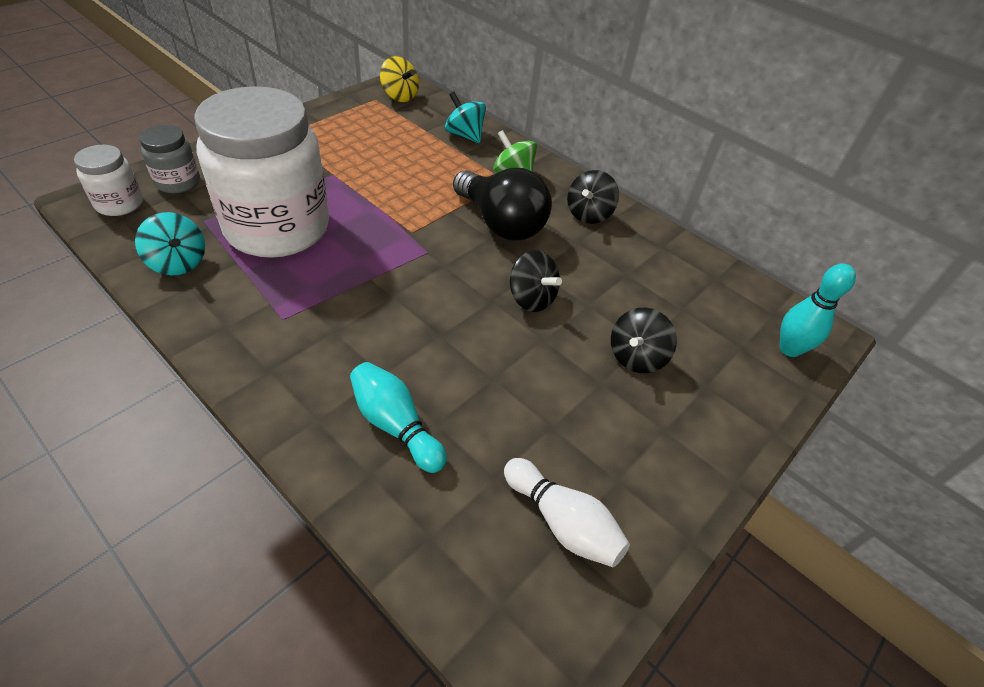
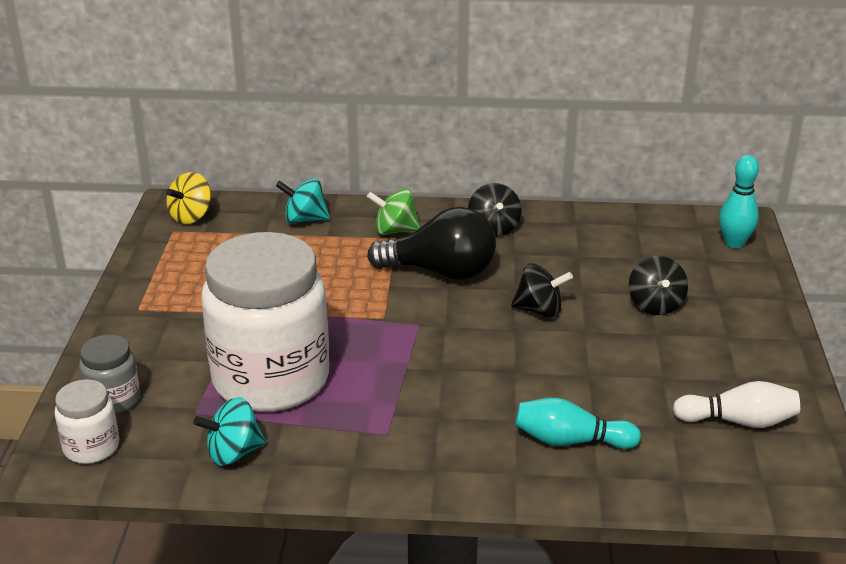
camera: 35 degrees left, 15 degrees down
(178, 263) = (233, 453): turquoise spinning top -> turquoise spinning top turned 150 degrees clockwise
(399, 96) = (191, 216): yellow spinning top -> yellow spinning top turned 120 degrees clockwise

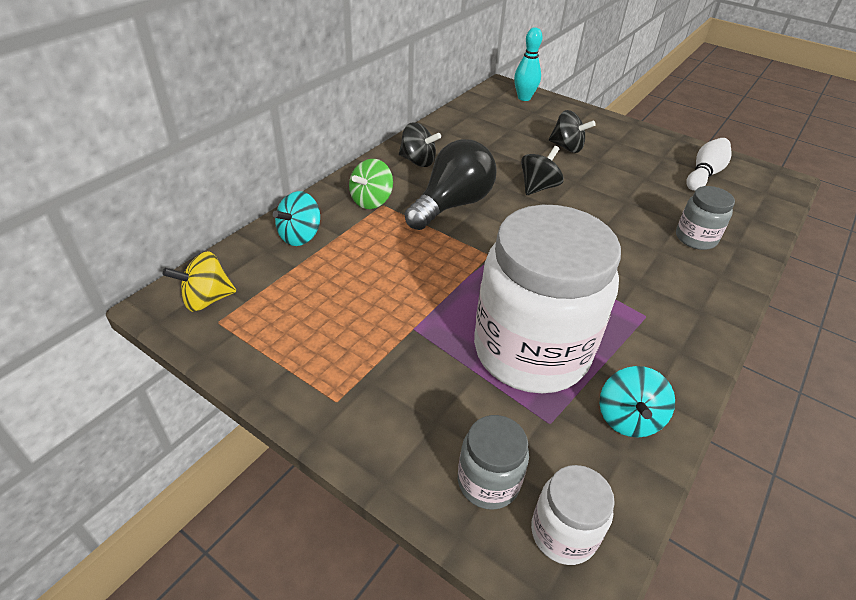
camera: 60 degrees left, 10 degrees up
(191, 216) = (207, 299): yellow spinning top -> yellow spinning top turned 90 degrees clockwise
(570, 441) = (695, 238): turquoise bowling pin -> grey jar

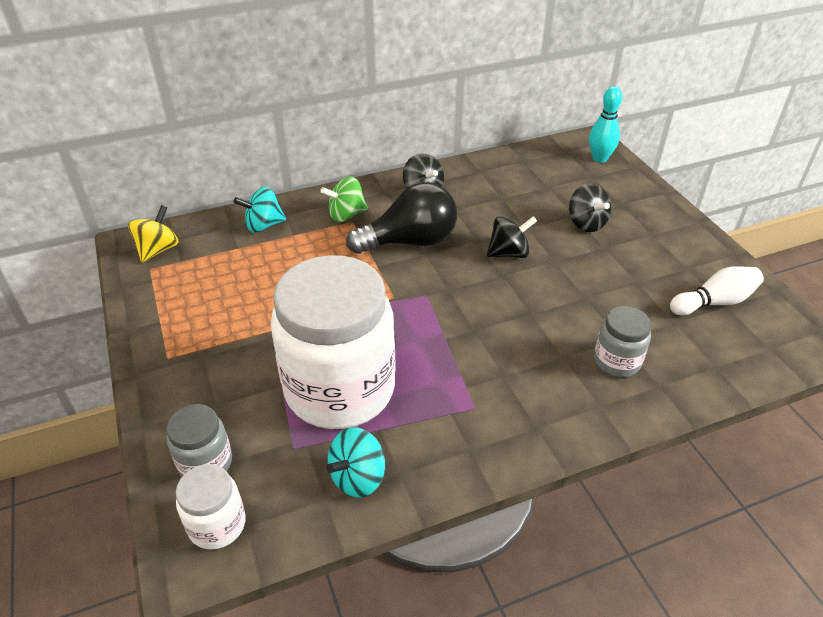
camera: 35 degrees right, 0 degrees up
(207, 299) = (158, 250): yellow spinning top -> yellow spinning top turned 105 degrees clockwise

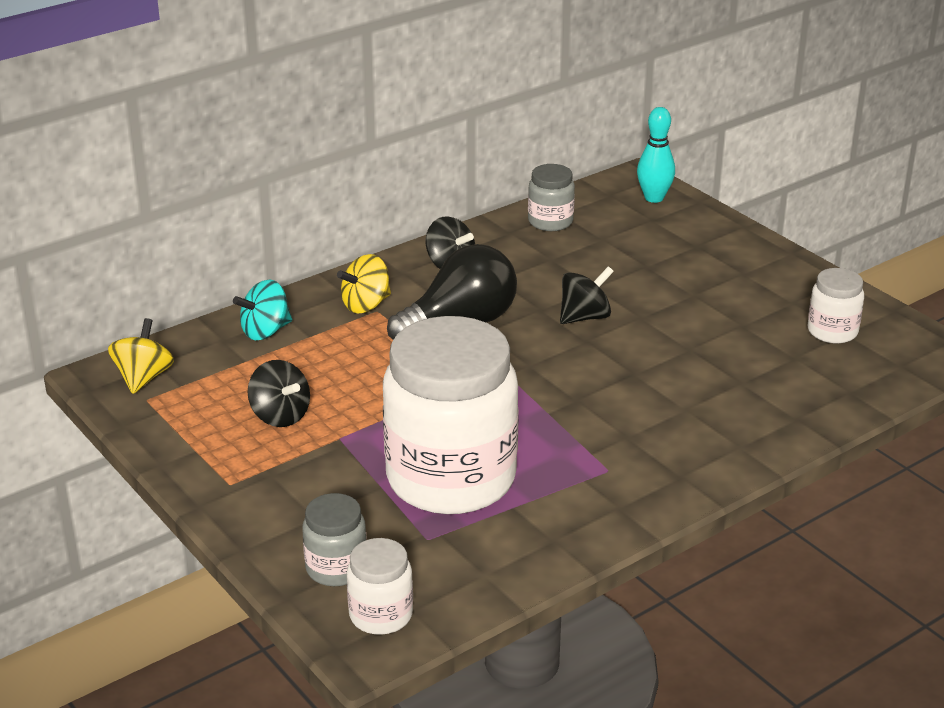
camera: 15 degrees left, 10 degrees down
(346, 215) = (366, 305): green spinning top -> yellow spinning top
(358, 477) = (511, 550): turquoise spinning top -> none
(586, 223) = (663, 272): black spinning top -> black spinning top (280, 415)
(616, 361) = (745, 403): grey jar -> grey jar (550, 222)
(714, 302) = (832, 331): white bowling pin -> white jar

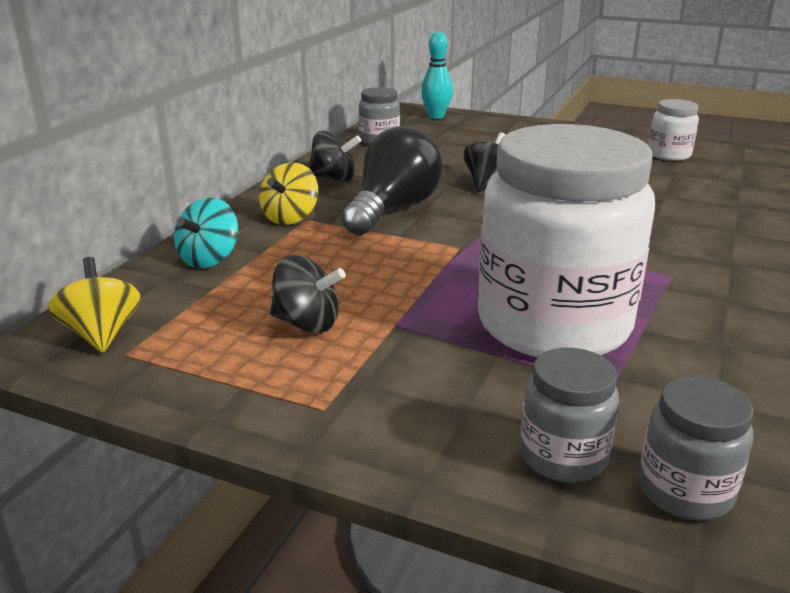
camera: 30 degrees left, 5 degrees down
(381, 615) = (685, 491): white jar -> grey jar

